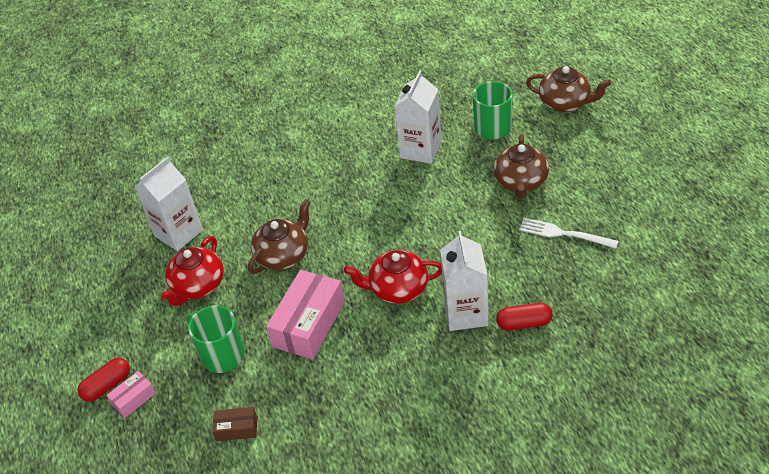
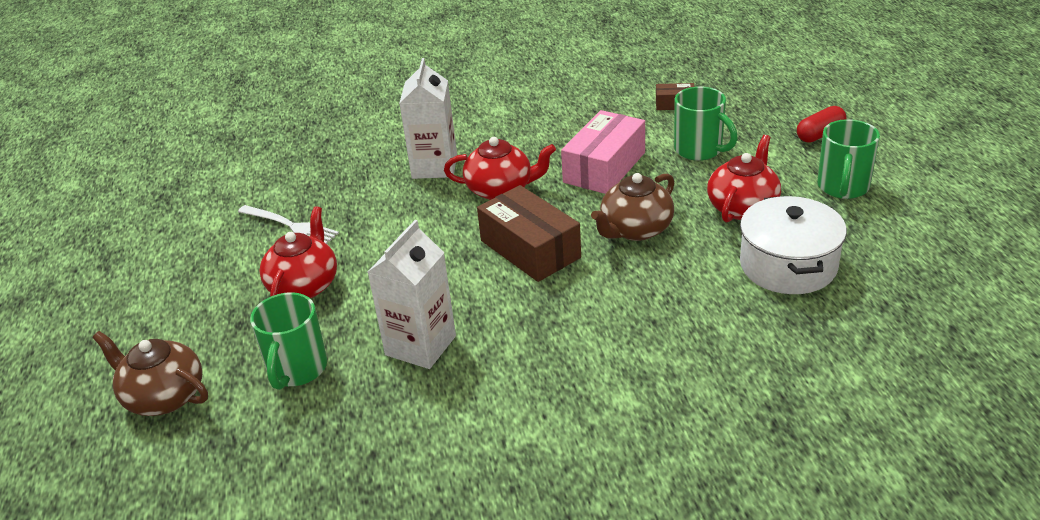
camera: 175 degrees left, 10 degrees down
(113, 315) = (843, 187): none -> green mug
(134, 399) = (786, 125): pink box -> none
(178, 233) = (788, 265): white carton -> white pot
(362, 229) = (530, 249): none -> brown box
(521, 182) = (304, 285): brown teapot -> red teapot
(524, 323) = (380, 156): red capsule -> none

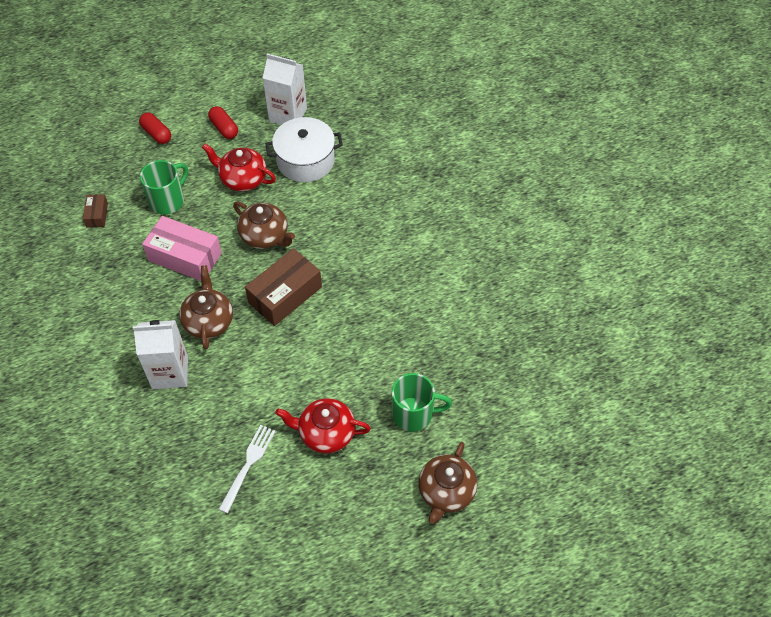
camera: 100 degrees left, 20 degrees up
(420, 345) = (386, 345): white carton -> white carton (288, 115)
(500, 189) = (208, 321): red teapot -> brown teapot
(843, 187) = (224, 128): green mug -> red capsule

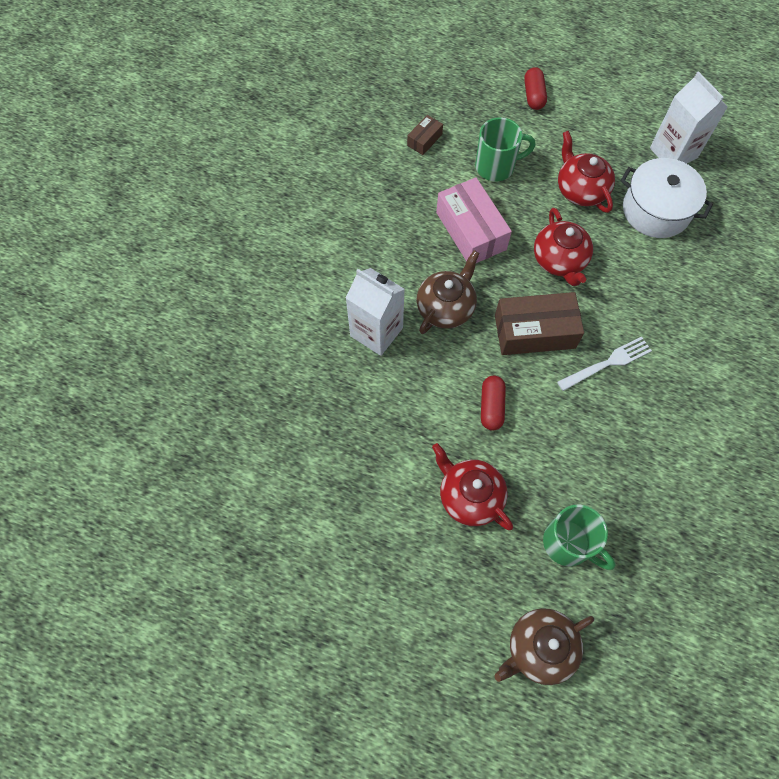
camera: 40 degrees right, 10 degrees up
(224, 128) = (600, 128): red capsule -> red capsule (491, 406)
(248, 464) = (378, 471): white fork -> white fork (607, 363)
(265, 236) = (559, 260): brown teapot -> red teapot

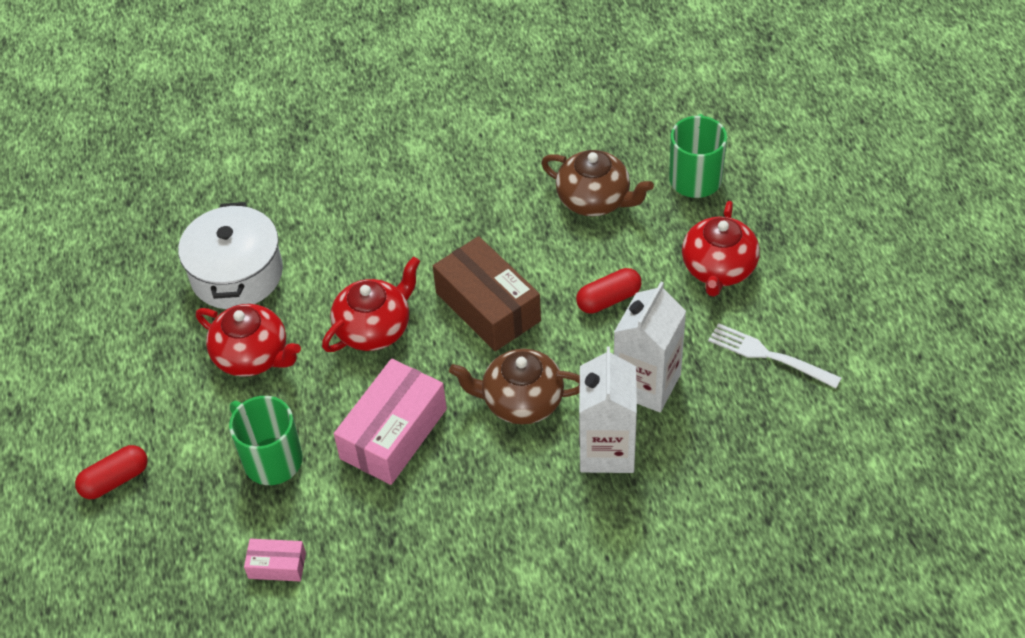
camera: 120 degrees left, 15 degrees down
(424, 140) = (277, 565): brown box -> pink box
(539, 648) = (805, 156): brown teapot -> brown teapot (594, 200)
(580, 190) = (253, 356): red teapot -> red teapot turned 90 degrees counterclockwise
(607, 363) = (477, 231): white fork -> white fork (768, 355)
(673, 153) = (132, 293): white carton -> white carton (647, 384)

